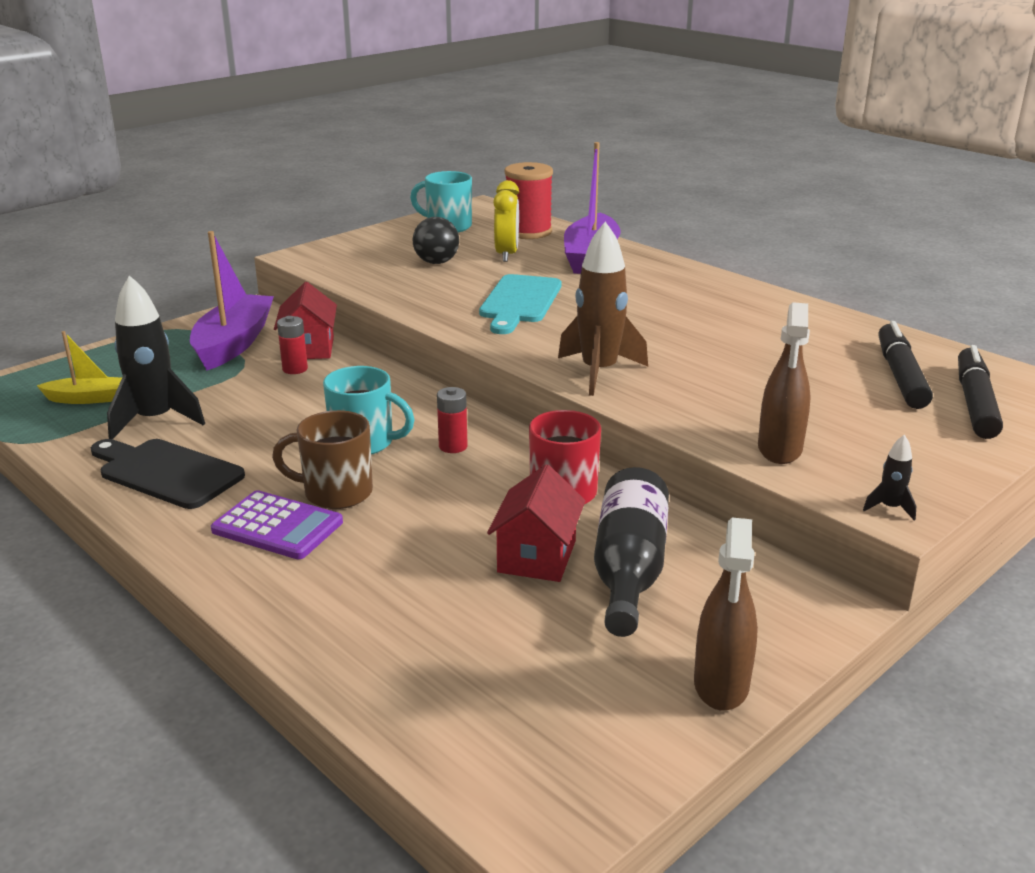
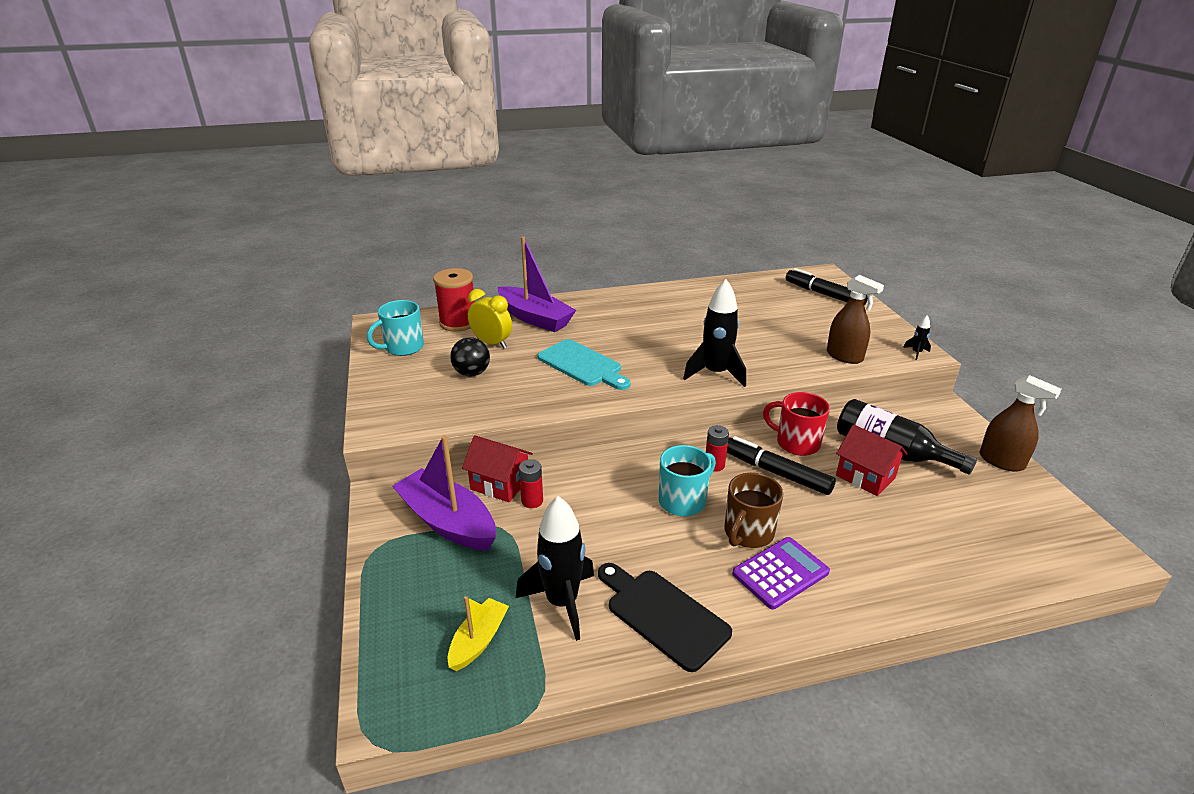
camera: 60 degrees left, 5 degrees up
(166, 472) = (663, 615): black cutting board -> black cutting board turned 75 degrees clockwise
(599, 372) = (715, 373): brown rocket -> black rocket
(900, 376) = (783, 298): black marker -> black marker (776, 472)

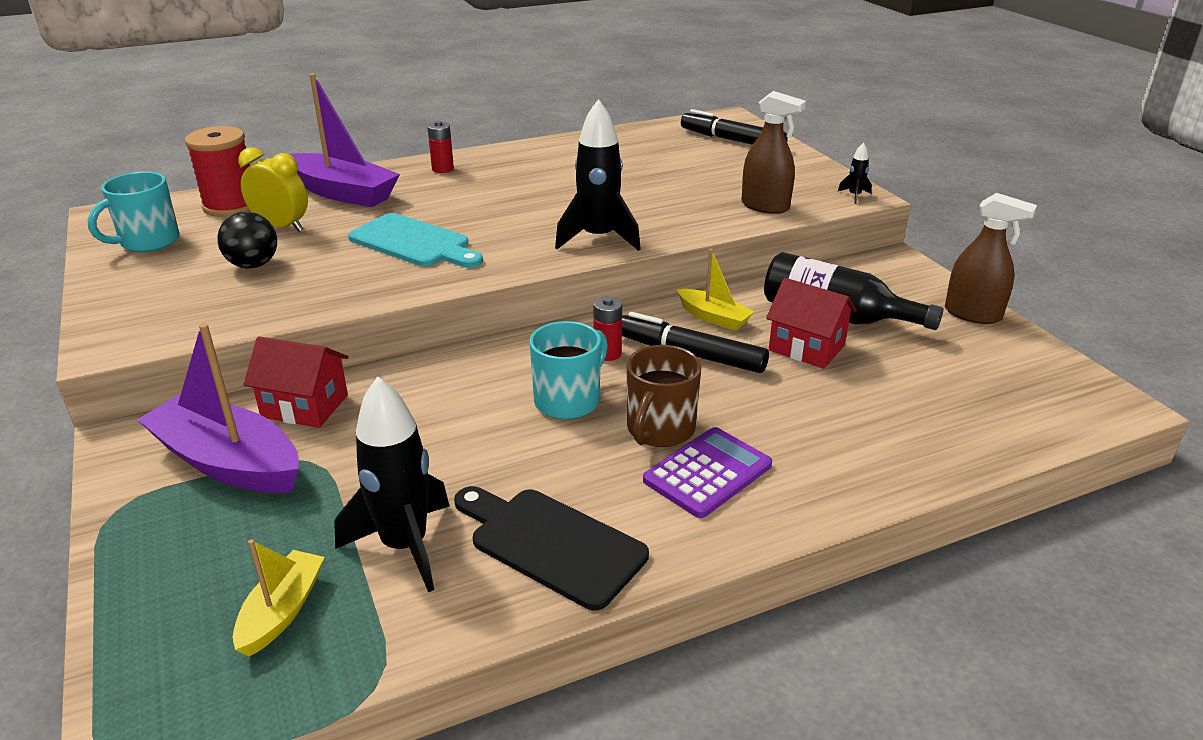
camera: 10 degrees left, 0 degrees up
(532, 501) = (353, 423): red battery -> red battery (442, 169)
(796, 443) = (713, 317): red mug -> yellow boat

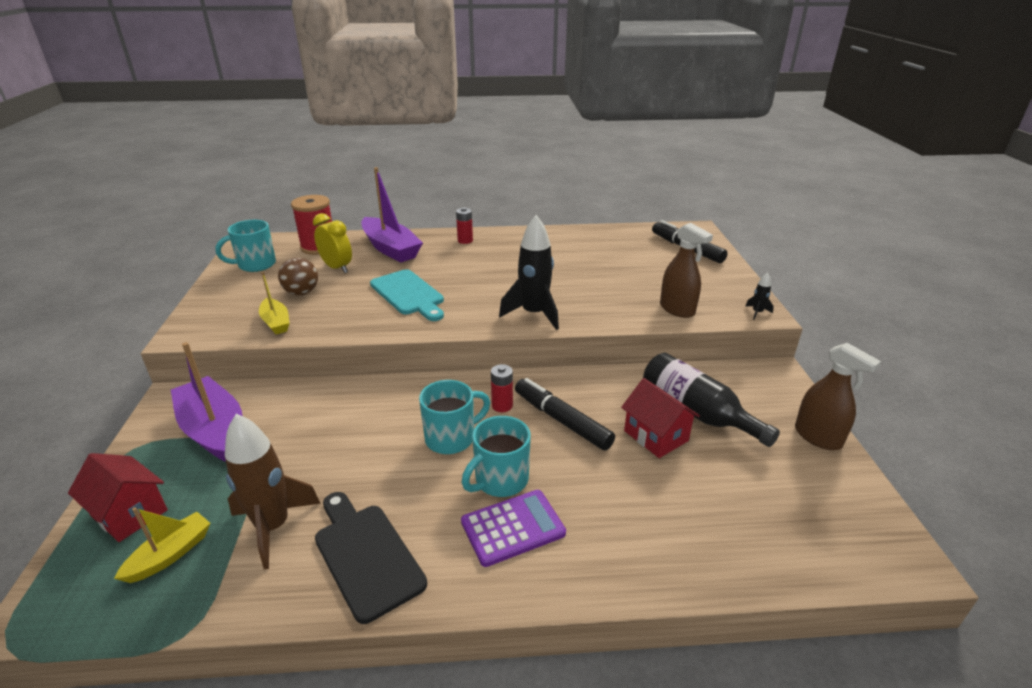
camera: 20 degrees right, 0 degrees up
(253, 265) = (301, 293): black ball -> brown ball
(305, 406) = (284, 400): red house -> red house (129, 513)
(405, 546) = (273, 527): black rocket -> brown rocket
(659, 430) = (500, 480): brown mug -> turquoise mug
(713, 317) = (598, 393): yellow boat -> yellow boat (276, 322)

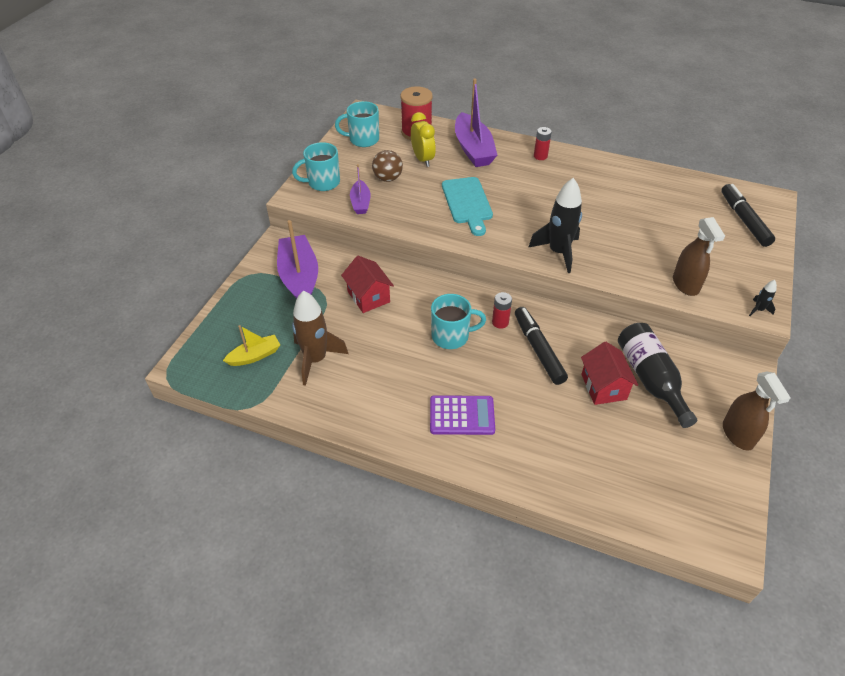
camera: 25 degrees right, 15 degrees up
(129, 513) = (238, 320): red house -> red house (368, 297)
(276, 322) = (360, 203): yellow boat -> purple boat
(366, 555) = (363, 398): black cutting board -> none
(500, 480) = (470, 380): turquoise mug -> turquoise mug (322, 183)

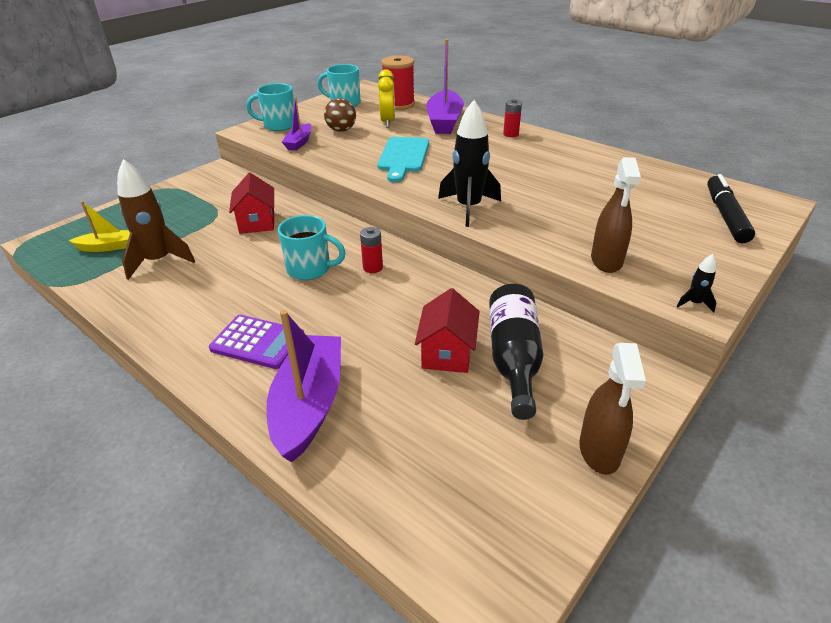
camera: 20 degrees right, 10 degrees down
(299, 277) = (208, 197): purple boat -> purple boat (309, 404)
(538, 349) = (396, 300): black marker -> none

